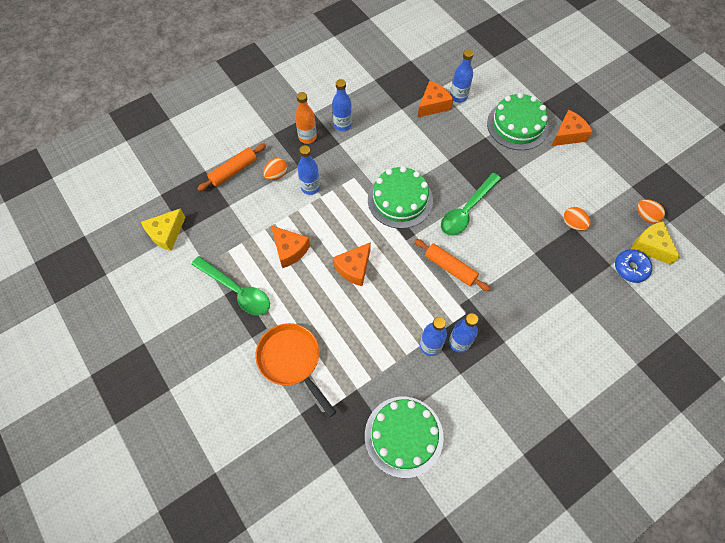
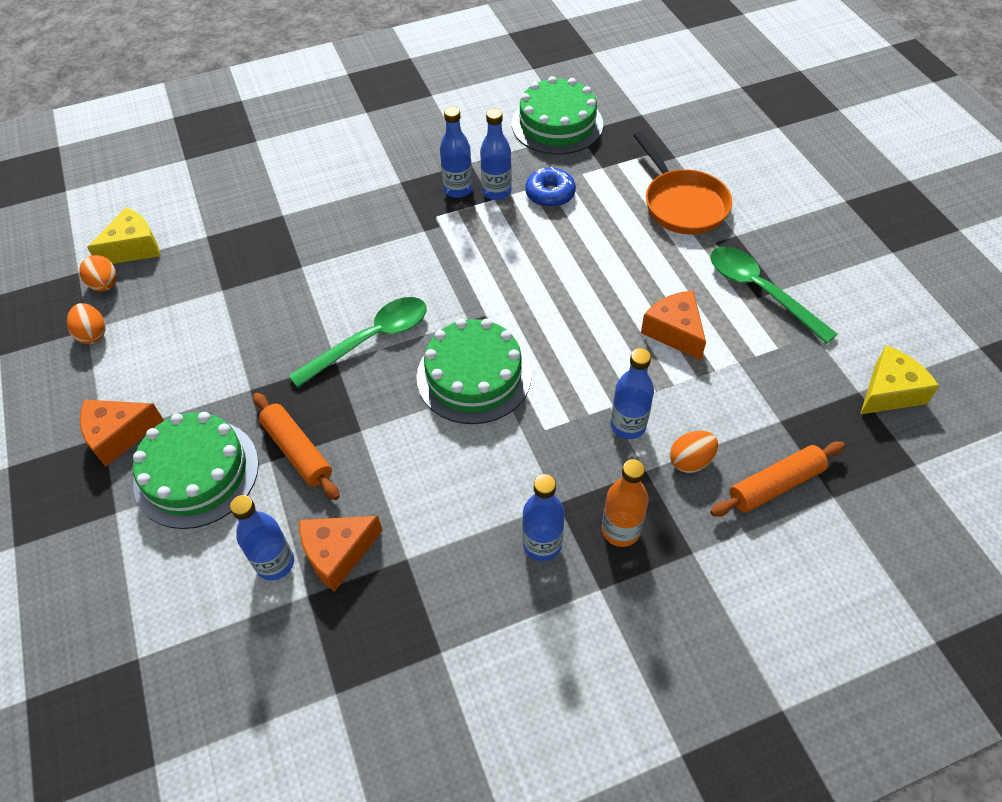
camera: 165 degrees left, 10 degrees down
(354, 268) = (576, 291): orange cheese -> none
(450, 268) = (433, 268): orange rolling pin -> orange rolling pin (297, 451)
(573, 224) = (219, 293): orange egg -> orange egg (93, 334)
(630, 268) = (183, 228): blue donut -> blue donut (550, 194)
(650, 246) = (133, 247): yellow cheese -> yellow cheese turned 105 degrees counterclockwise

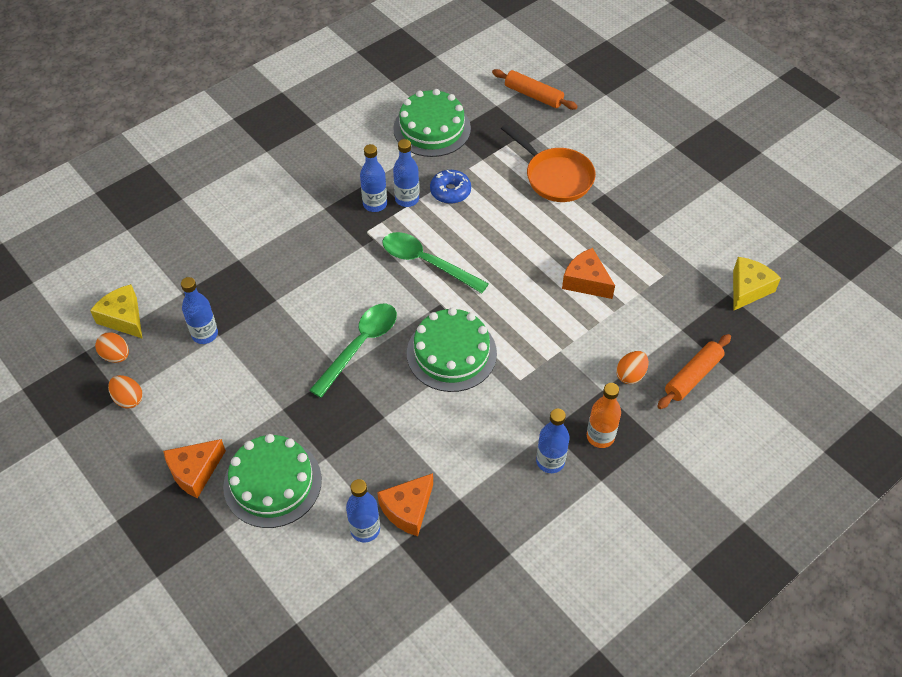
camera: 20 degrees left, 0 degrees up
(133, 247) = (123, 318): yellow cheese -> yellow cheese turned 75 degrees counterclockwise
(297, 451) = (343, 445): orange rolling pin -> orange rolling pin (533, 95)
(628, 425) = (578, 361): blue bottle -> blue bottle (205, 334)
(760, 291) = (636, 235): green spoon -> green spoon (426, 262)

